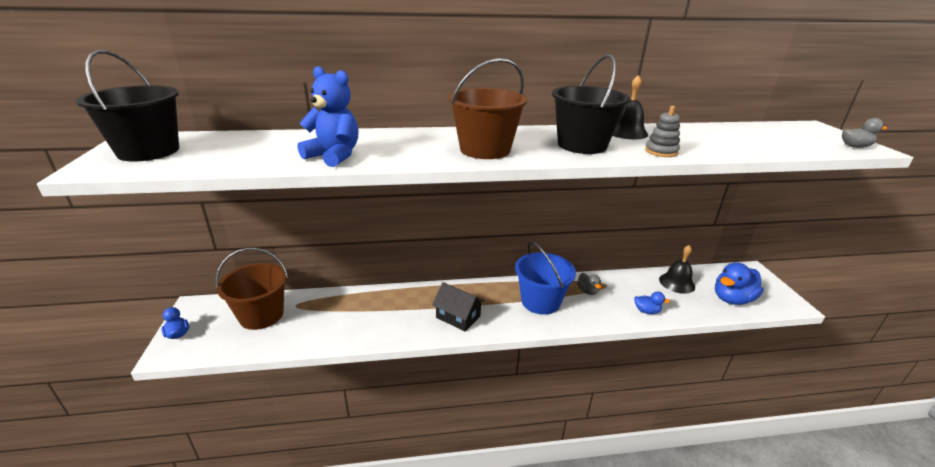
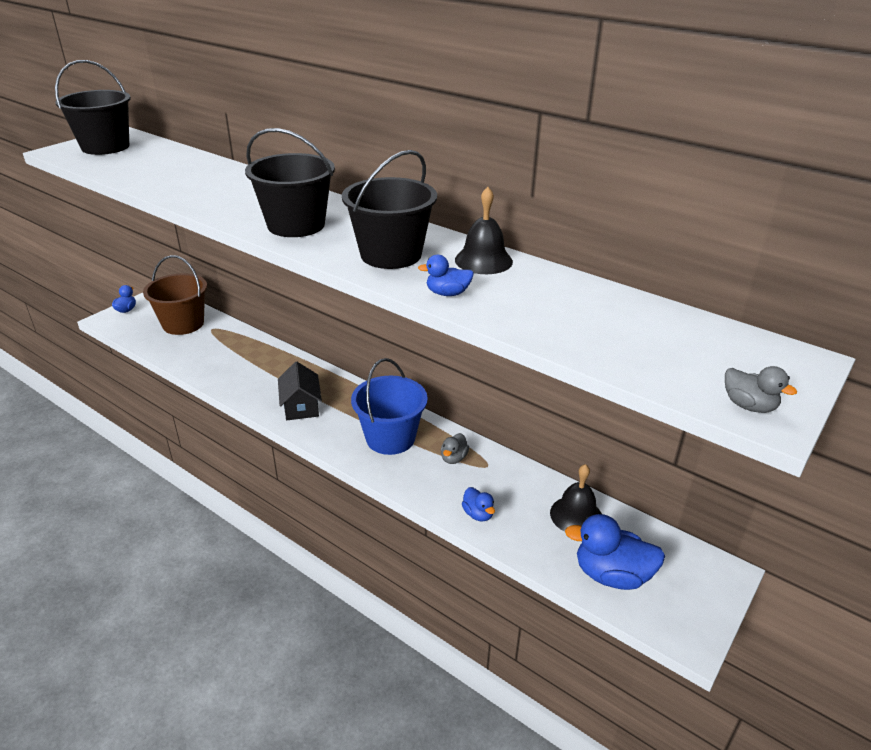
camera: 45 degrees right, 5 degrees up
(334, 156) = (185, 189): blue teddy bear -> none
(485, 150) = (296, 225): brown bucket -> black bucket
(661, 151) = (447, 293): grey stacking toy -> blue duck

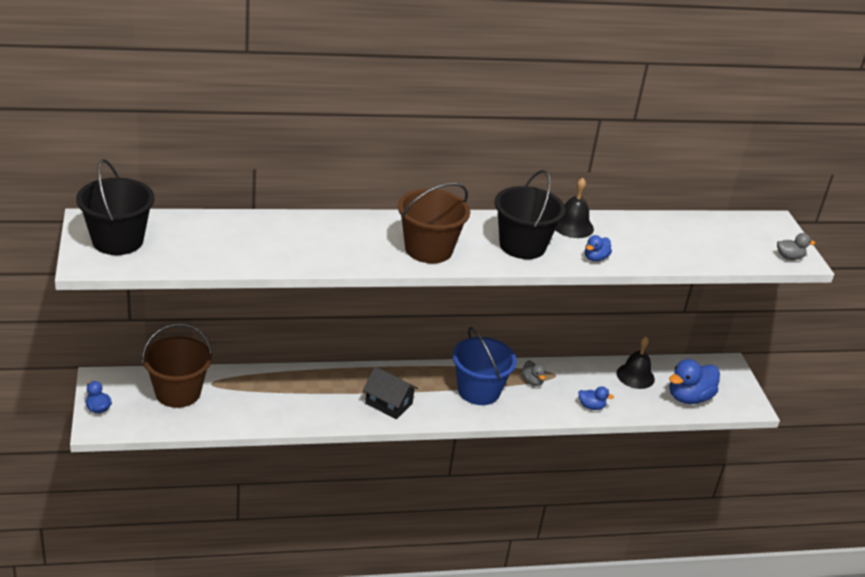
camera: 50 degrees left, 0 degrees up
(296, 225) = (428, 249): black bucket -> brown bucket

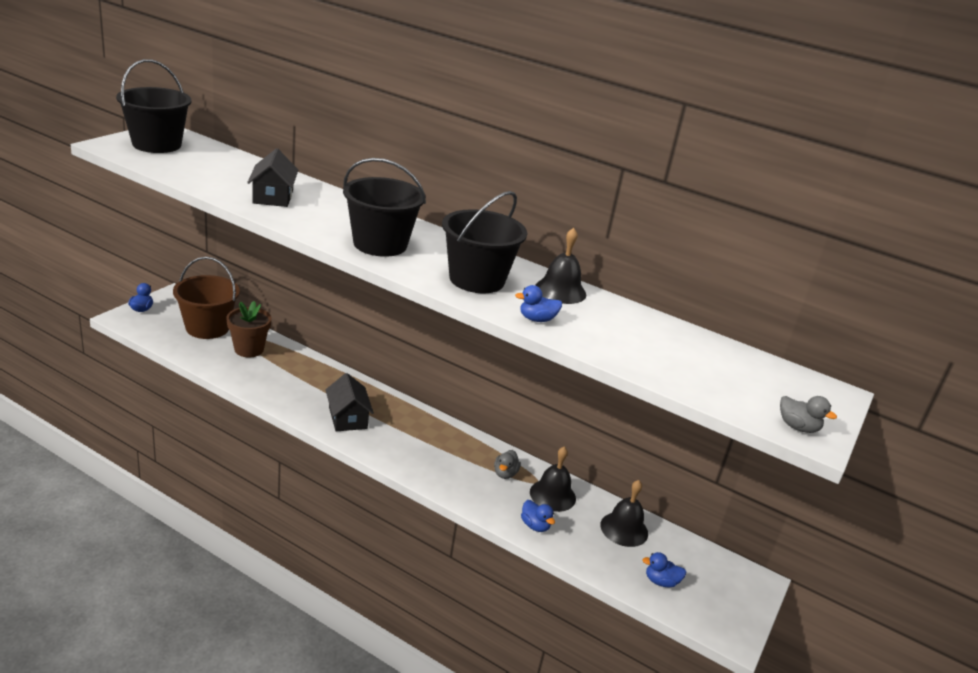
camera: 40 degrees right, 5 degrees down
(239, 392) = (249, 349): none -> brown flower pot
(294, 246) = (273, 197): none -> black house
(428, 249) = (380, 244): brown bucket -> black bucket
(478, 391) = (441, 452): blue bucket -> none
(574, 378) = (552, 495): none -> black bell
(689, 397) = (661, 581): blue duck -> blue duck, size x0.52

